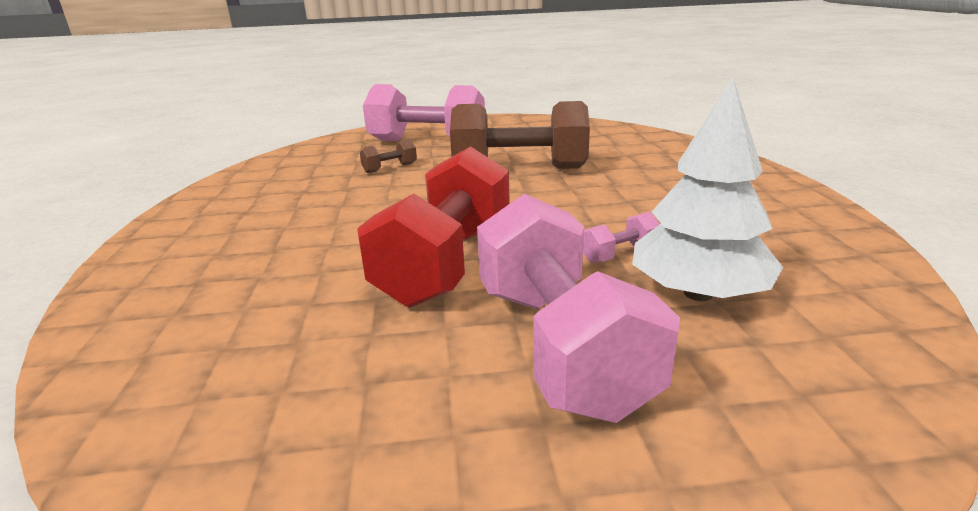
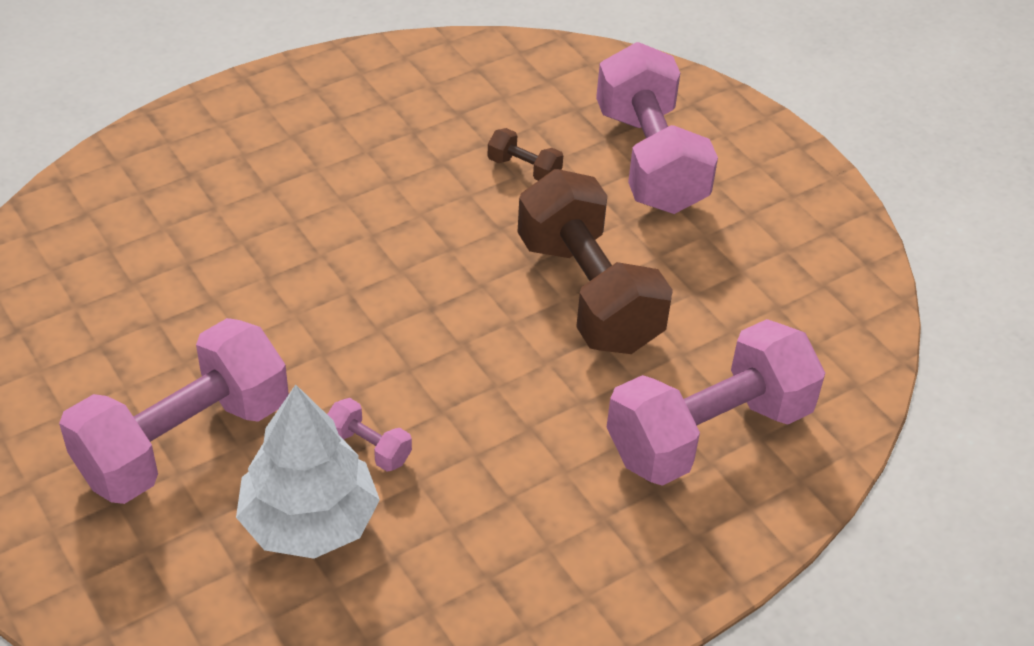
camera: 60 degrees right, 20 degrees up
(446, 263) = (292, 321): red dumbbell -> none
(657, 160) = (709, 433): none -> pink dumbbell

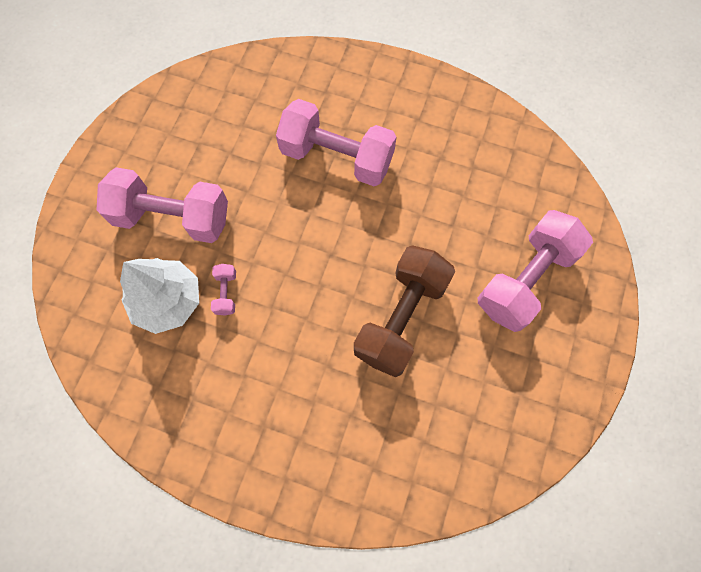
camera: 55 degrees right, 25 degrees up
(524, 169) = (461, 225): brown dumbbell -> none
(709, 433) = (355, 440): pink dumbbell -> pink dumbbell (337, 157)

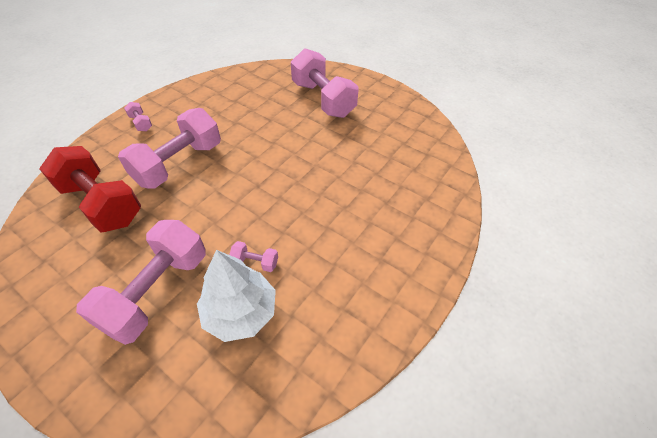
camera: 75 degrees left, 20 degrees down
(258, 114) = (102, 203): none -> red dumbbell
(388, 85) = (141, 123): none -> pink dumbbell
(401, 318) = (324, 159): brown dumbbell -> none

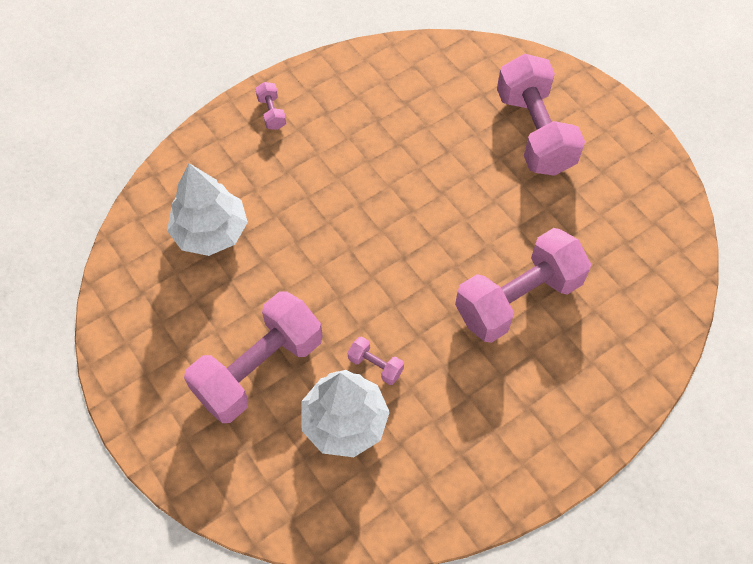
camera: 20 degrees right, 10 degrees up
(102, 203) = (210, 231): red dumbbell -> white tree
(179, 164) = (311, 195): pink dumbbell -> pink dumbbell (518, 299)

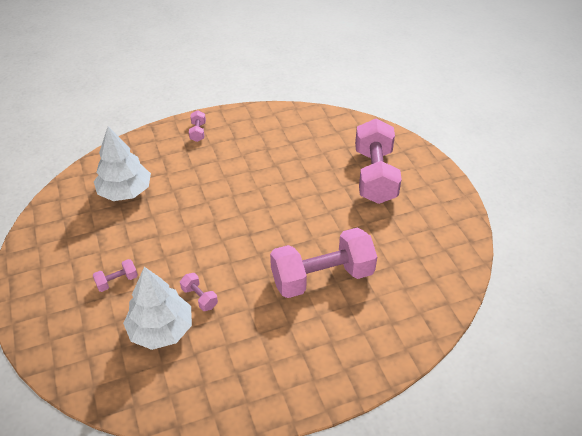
camera: 15 degrees right, 15 degrees down
(259, 369) = (117, 281): pink dumbbell -> pink dumbbell, size x0.41

